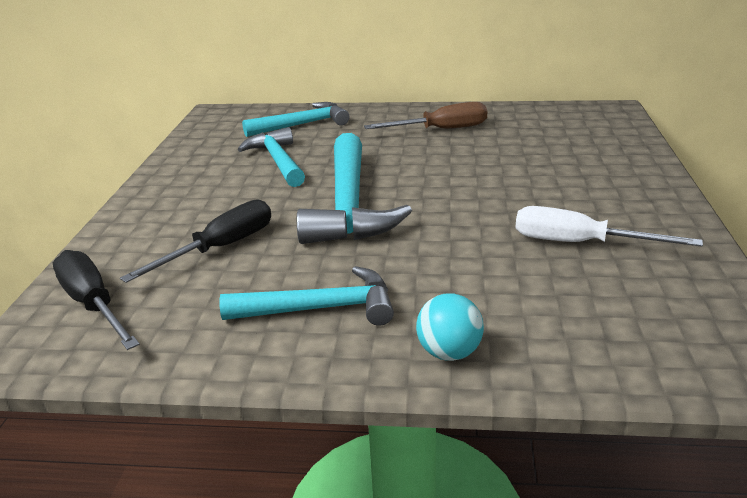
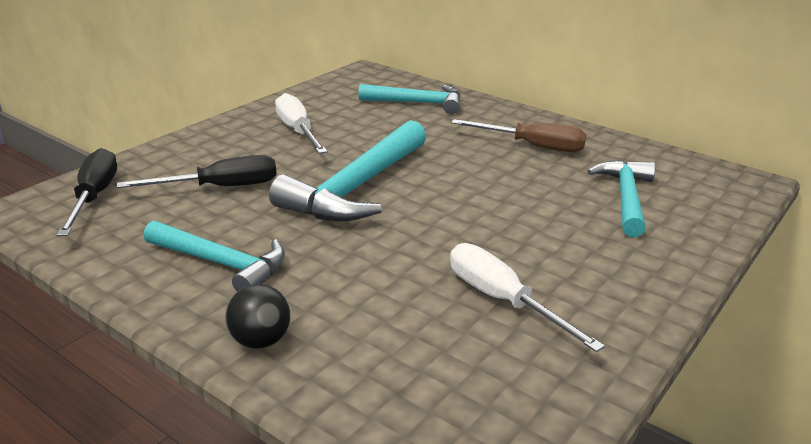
camera: 30 degrees right, 0 degrees up
(225, 178) = (298, 131): none -> white screwdriver
(277, 161) = (355, 129): turquoise hammer -> turquoise hammer (625, 198)
(449, 353) = (260, 341): turquoise ball -> black ball

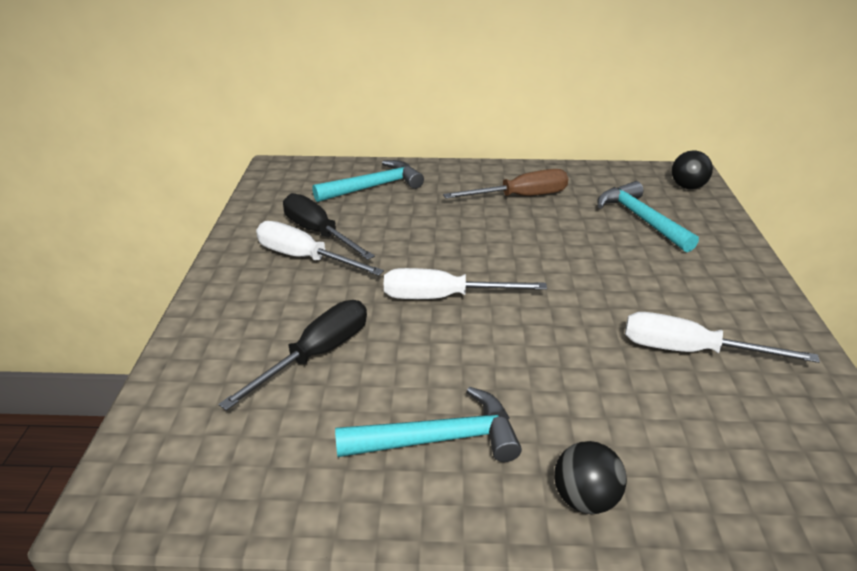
camera: 35 degrees left, 5 degrees up
(94, 197) = (190, 433): black screwdriver -> black screwdriver (318, 233)
(356, 188) = (443, 297): turquoise hammer -> white screwdriver
(726, 191) = (687, 187): none -> black ball

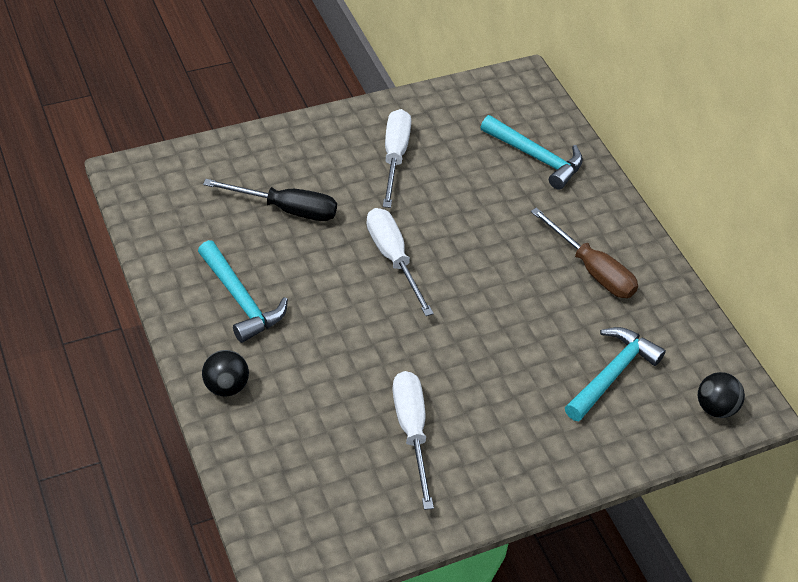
camera: 60 degrees right, 15 degrees up
(318, 233) = (435, 150): black screwdriver -> none

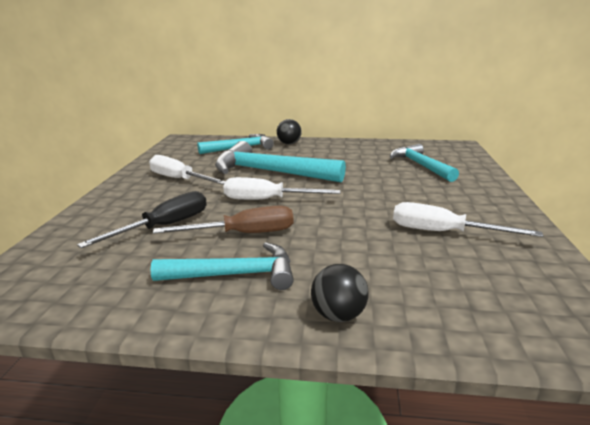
camera: 55 degrees left, 25 degrees down
(472, 226) = (269, 172): none -> turquoise hammer
(592, 270) = (338, 154): brown screwdriver -> brown screwdriver (243, 234)
(714, 407) = (457, 151): black ball -> black ball (289, 144)

